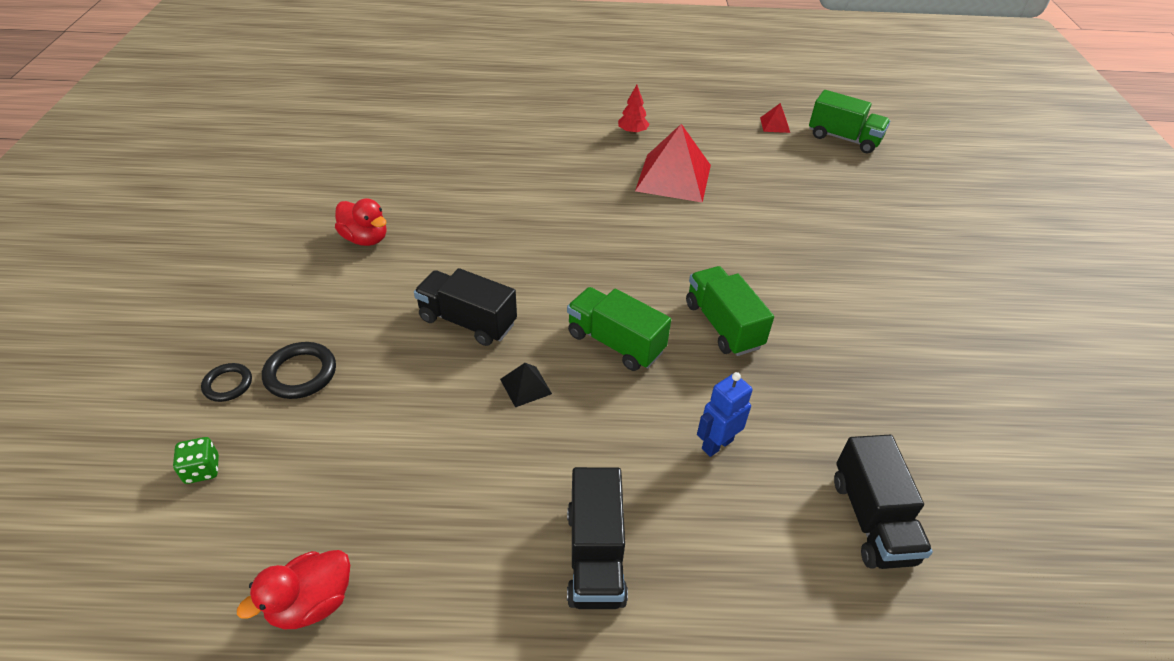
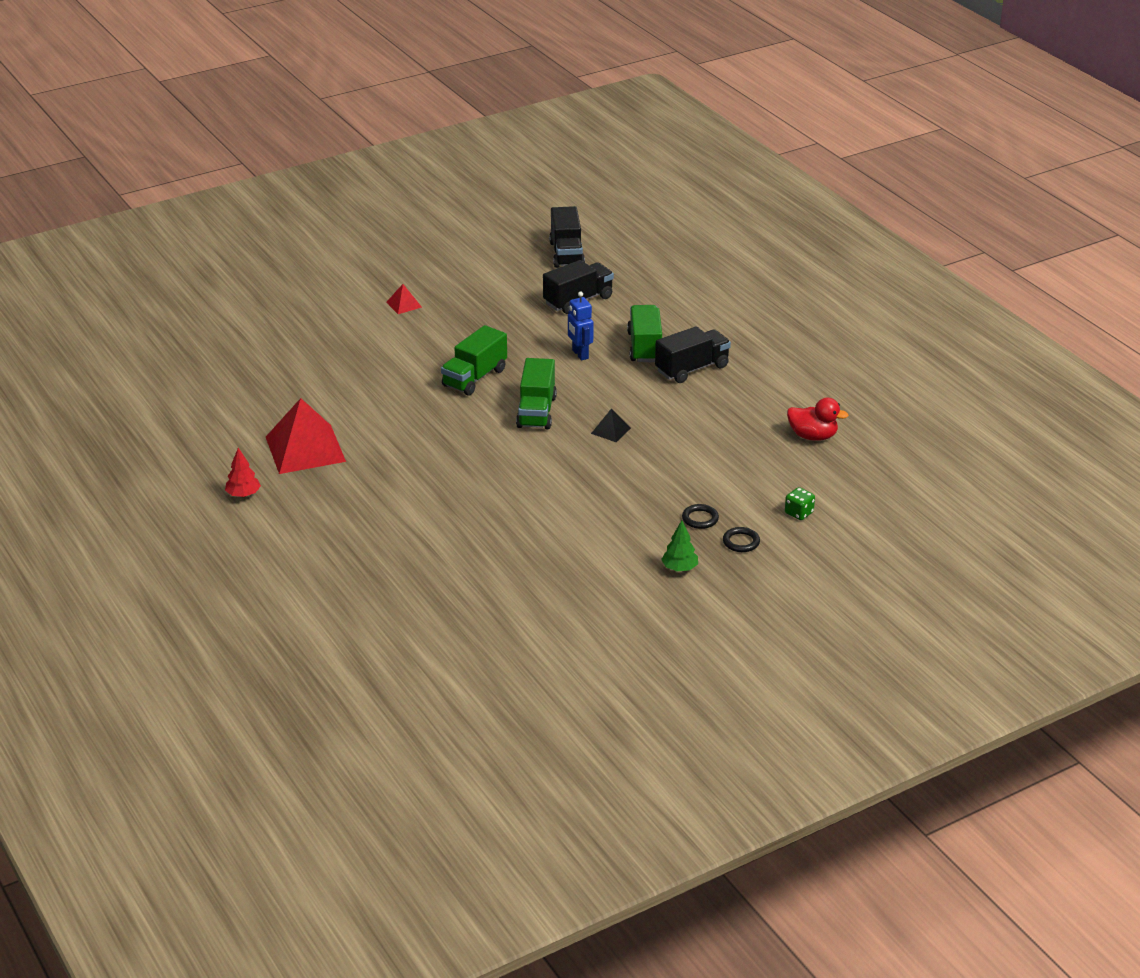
camera: 120 degrees left, 10 degrees down
(255, 316) = (679, 568): none -> green tree
(300, 373) = (700, 519): black ring -> black ring, size x0.66
(365, 238) = (548, 565): red duck -> none
(467, 321) = (582, 476): black truck -> black truck (566, 254)
(717, 444) = (580, 354): blue robot -> blue robot turned 45 degrees clockwise
(775, 125) = (156, 422): red pyramid -> red pyramid (404, 304)
(843, 138) = (152, 382): green truck -> green truck (645, 347)

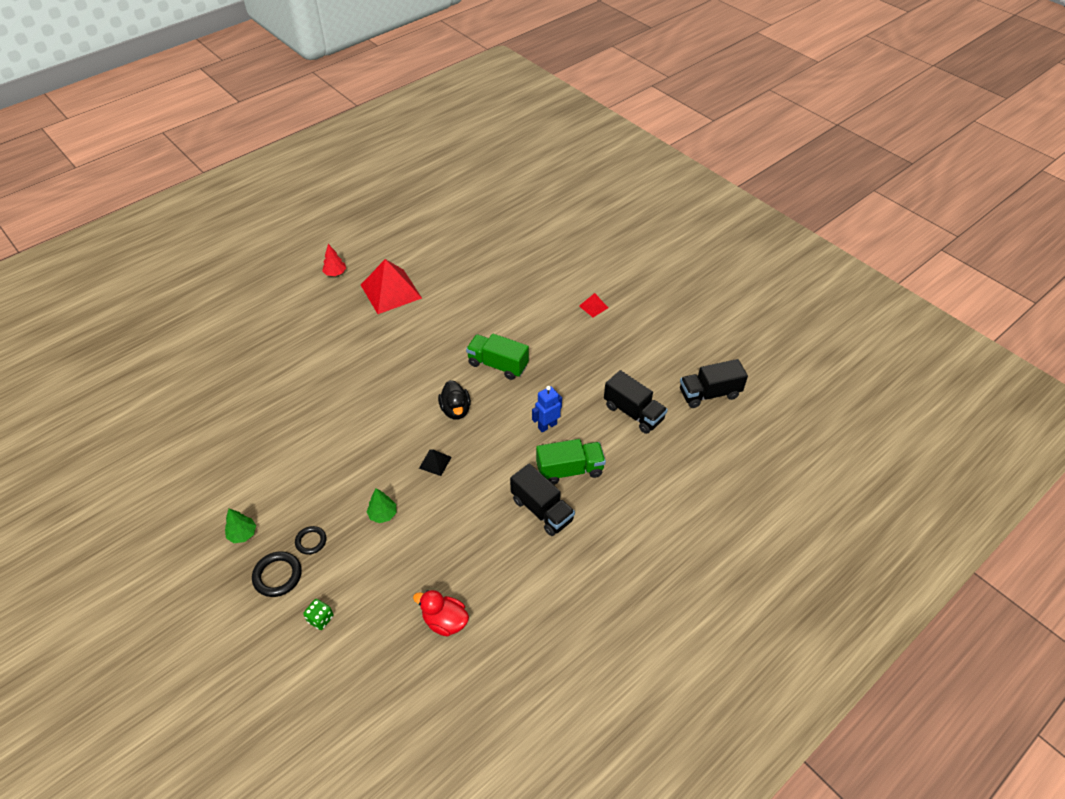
camera: 80 degrees right, 15 degrees up
(536, 412) = (455, 410): green truck -> black duck
(674, 469) = (383, 514): none -> green tree
(741, 542) = (277, 576): black ring -> black ring, size x1.52
(813, 436) = (445, 621): red duck -> red duck turned 105 degrees clockwise

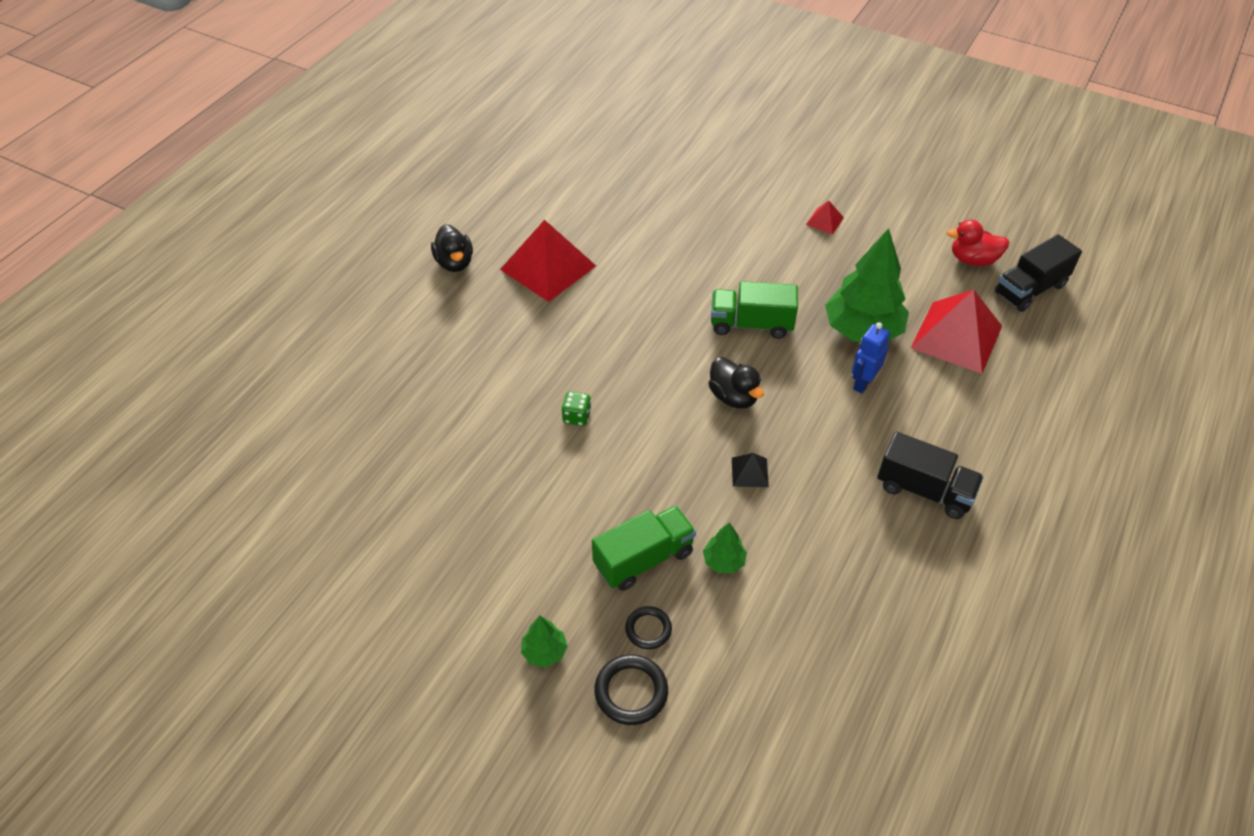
camera: 20 degrees left, 0 degrees up
(320, 619) = (728, 729): green dice -> green dice (576, 417)
(335, 273) = (454, 263): red tree -> black duck
(445, 621) = (895, 673): red duck -> red duck (973, 260)
(569, 470) = (926, 430): green truck -> green truck (643, 559)
(570, 390) = (862, 330): none -> green tree
(633, 412) = (956, 337): black truck -> red pyramid

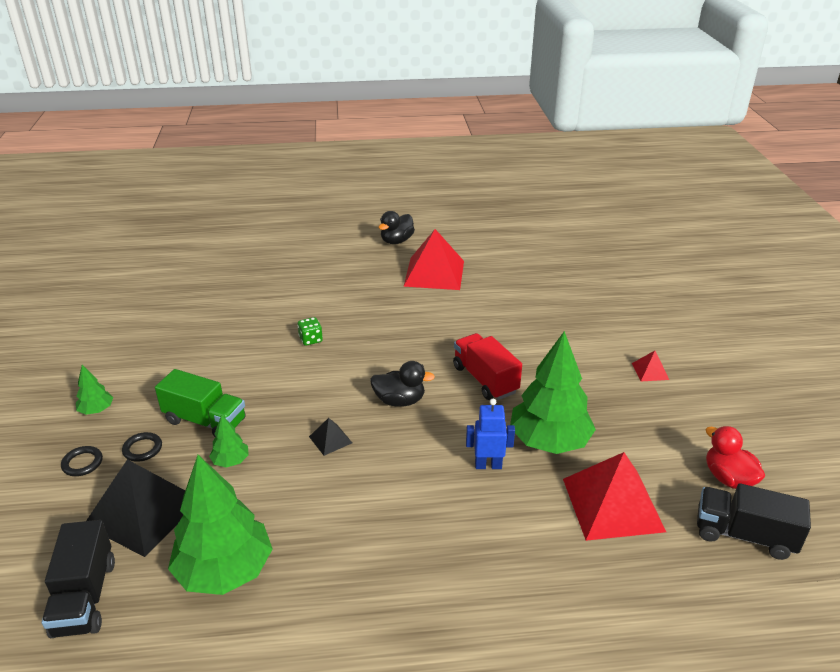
camera: 55 degrees right, 15 degrees down
(631, 692) = (82, 463): black ring -> black ring, size x0.66
(733, 397) = (399, 401): black duck -> black duck turned 105 degrees counterclockwise
(747, 659) = (143, 512): none -> black pyramid
(751, 324) = (485, 379): green truck -> red truck
(868, 621) = (225, 571): none -> green tree
(924, 490) = (400, 552): black truck -> black truck (85, 597)

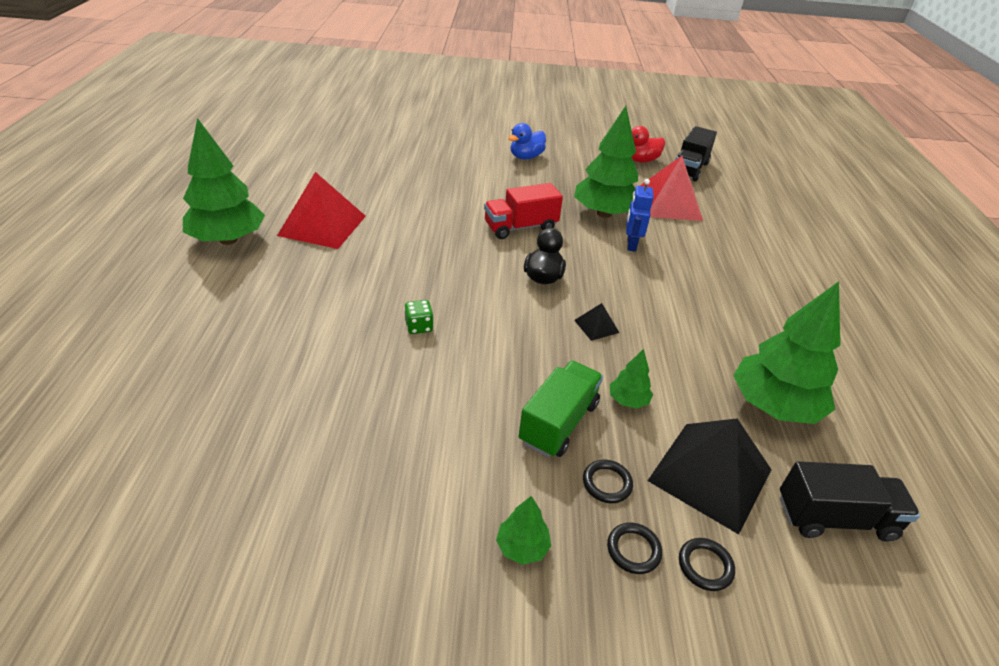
camera: 85 degrees left, 5 degrees up
(60, 502) = (705, 566): none -> black ring
(396, 241) = (228, 239): black duck -> green tree
(650, 371) = (526, 157): red pyramid -> blue duck

